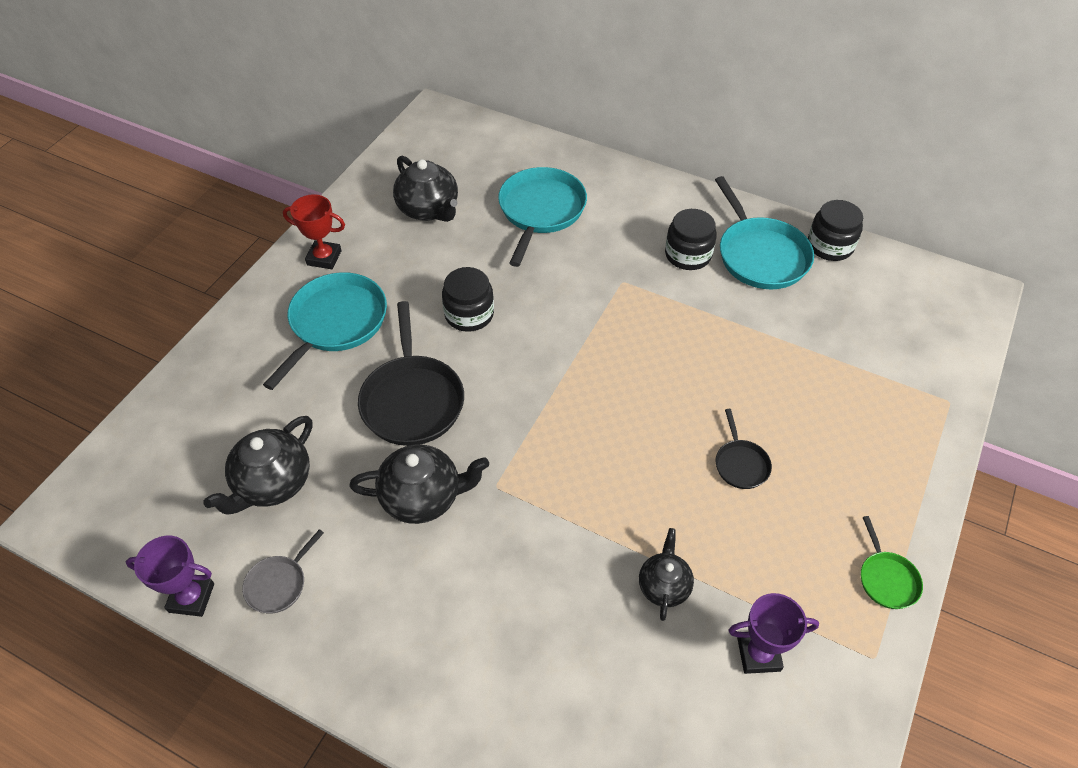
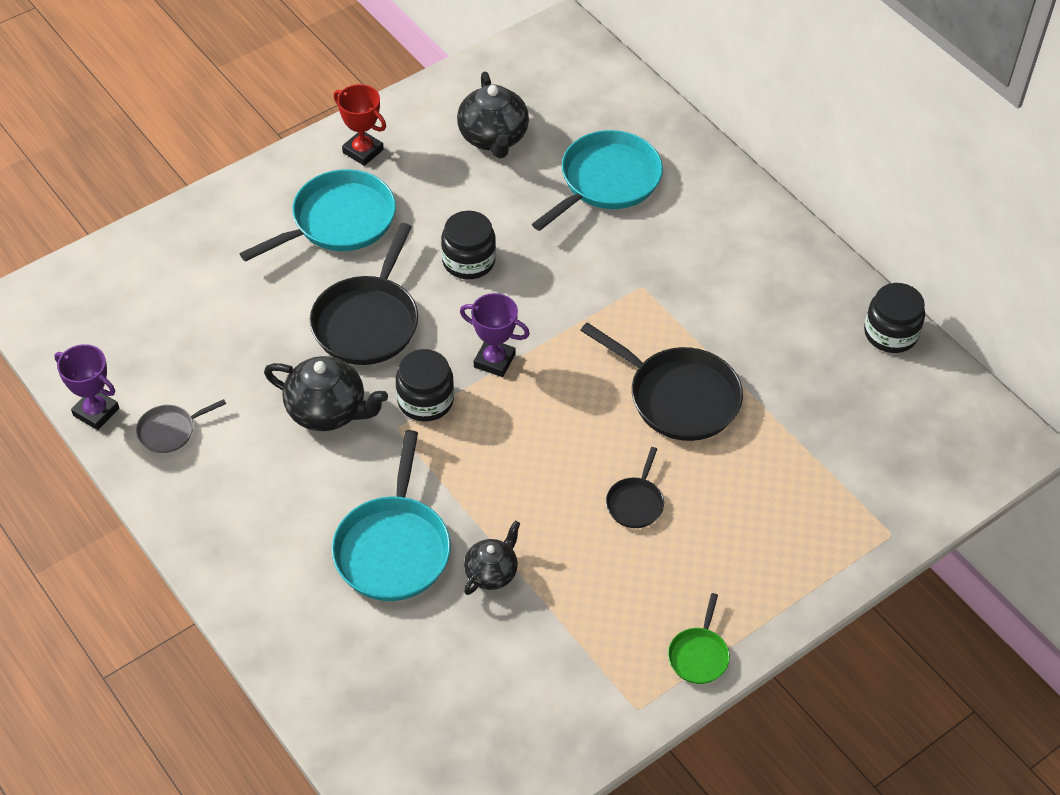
camera: 25 degrees right, 0 degrees up
(272, 483) = (206, 346): black teapot -> none
(688, 255) = (729, 285): black jar -> black jar (425, 400)
(712, 358) = (678, 397): none -> black pan
(758, 654) = (536, 660): purple trophy -> purple trophy (494, 361)
(760, 255) = (806, 314): turquoise pan -> turquoise pan (393, 548)

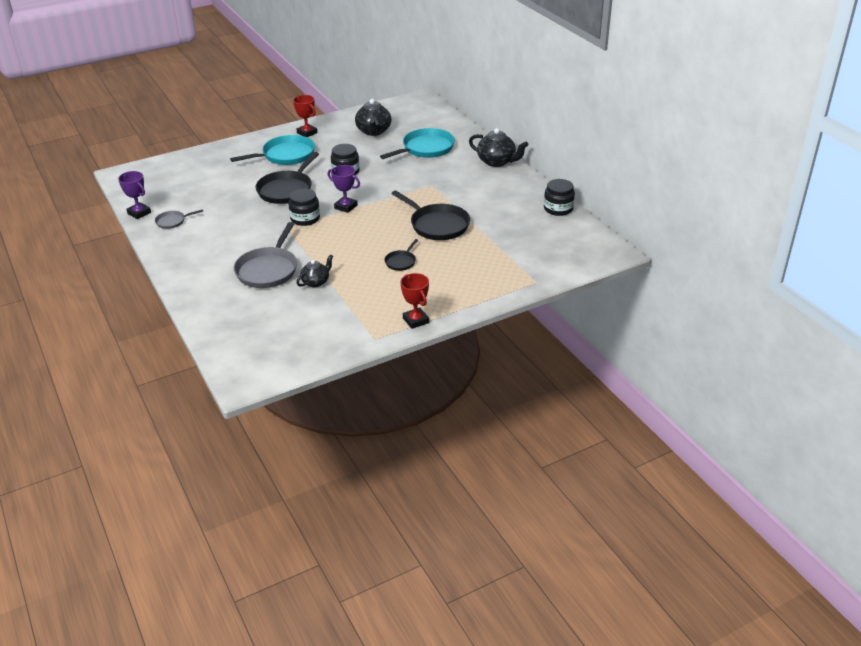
camera: 10 degrees right, 15 degrees down
(328, 411) = (254, 219): black teapot -> black teapot (497, 162)
(393, 548) = (268, 270): turquoise pan -> grey pan
(699, 655) = (415, 320): green pan -> red trophy

